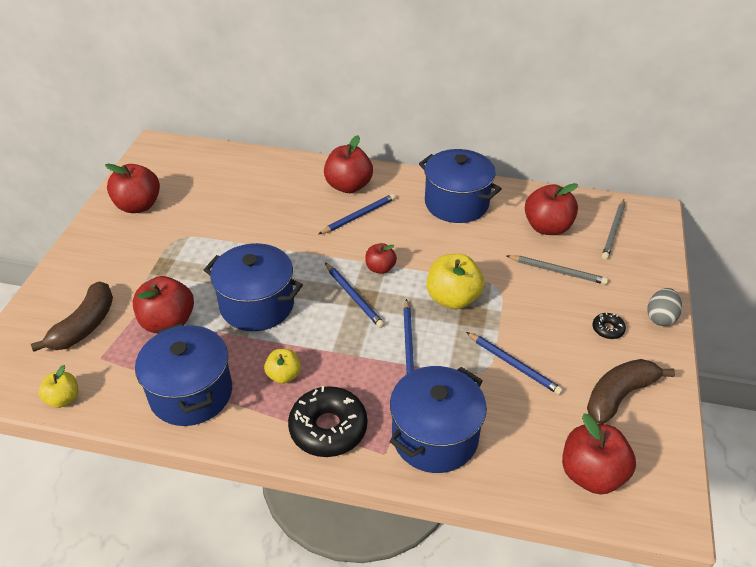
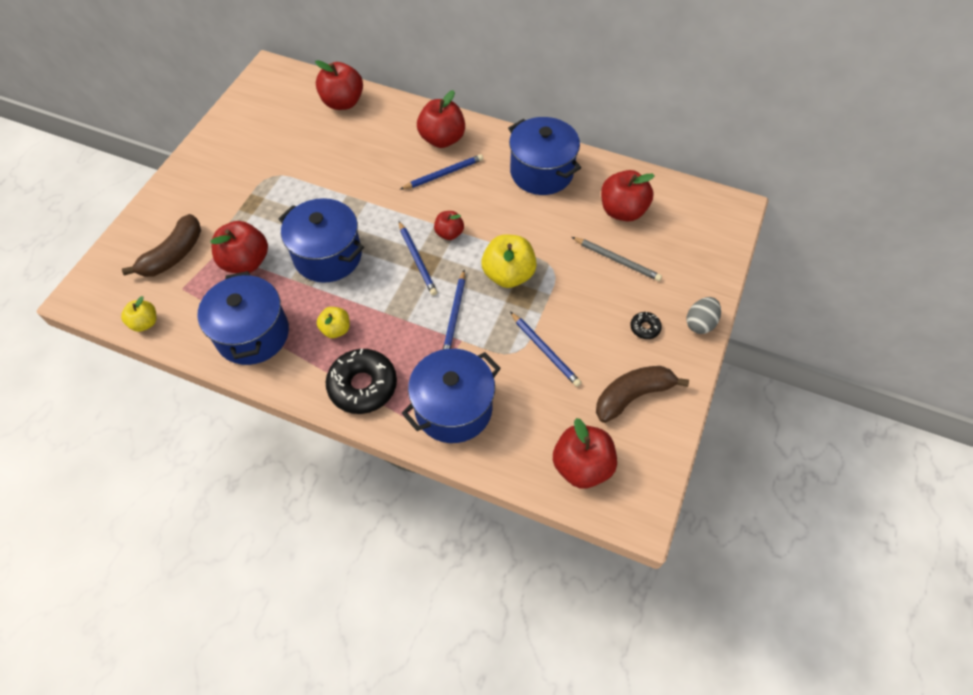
camera: 10 degrees right, 15 degrees up
(138, 206) = (241, 136): red apple -> red apple (343, 102)
(613, 231) = (687, 224): grey pencil -> none

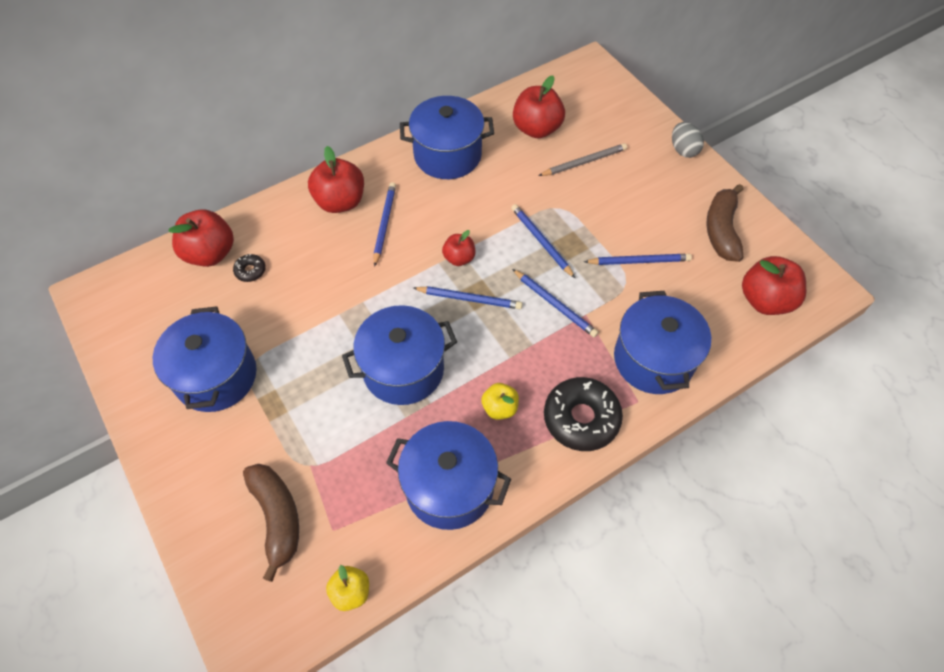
camera: 55 degrees left, 0 degrees up
(246, 262) = (349, 448): red apple -> none
(253, 163) = (216, 376): none -> blue pot
(508, 275) = (541, 241): yellow apple -> blue pencil
(645, 328) = (663, 185): black donut -> black donut (250, 271)

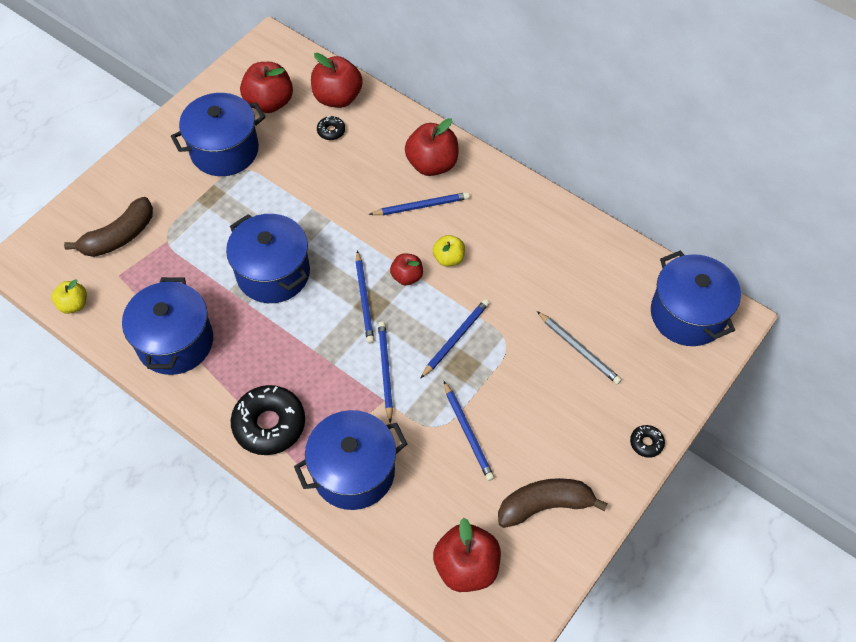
camera: 70 degrees right, 0 degrees up
(447, 155) = (529, 227): blue pot -> blue pot (687, 314)
(499, 408) = (259, 357): yellow apple -> yellow apple (448, 258)
(536, 129) = (604, 293): red apple -> red apple (269, 102)
(555, 304) = (385, 370): blue pencil -> blue pencil turned 150 degrees clockwise
(683, 150) = (646, 443): grey egg -> black donut

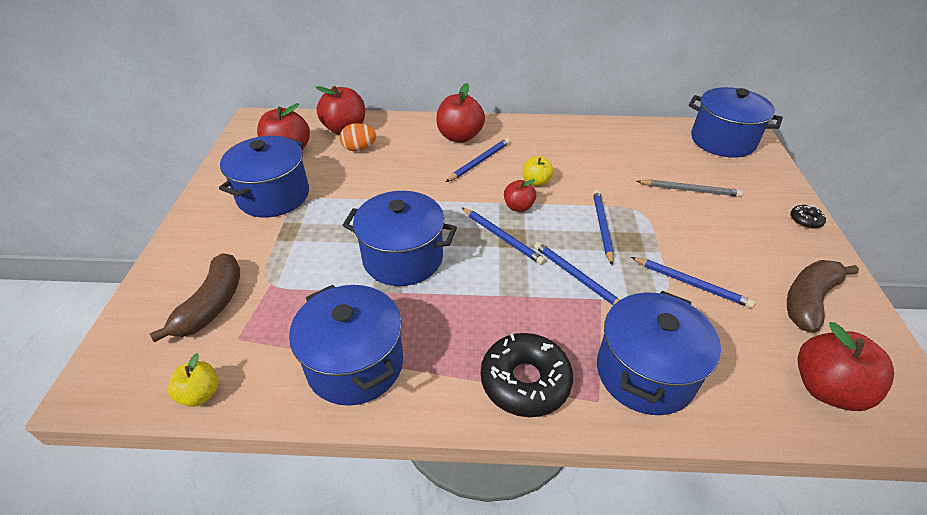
camera: 35 degrees left, 15 degrees down
(331, 131) = (359, 149): black donut -> orange egg

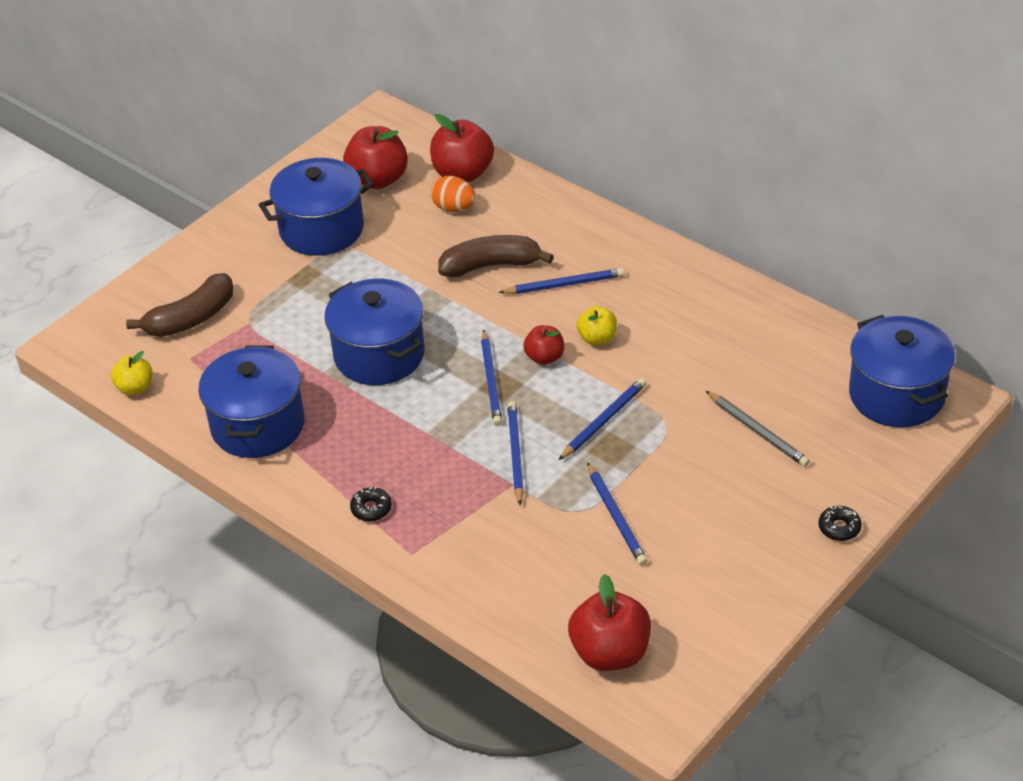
camera: 40 degrees right, 0 degrees up
(460, 137) = (579, 241): red apple -> none
(525, 381) = (371, 509): black donut -> black donut, size x0.46
(645, 372) = (474, 557): blue pot -> none
(808, 300) = (709, 591): brown banana -> brown banana (490, 265)

